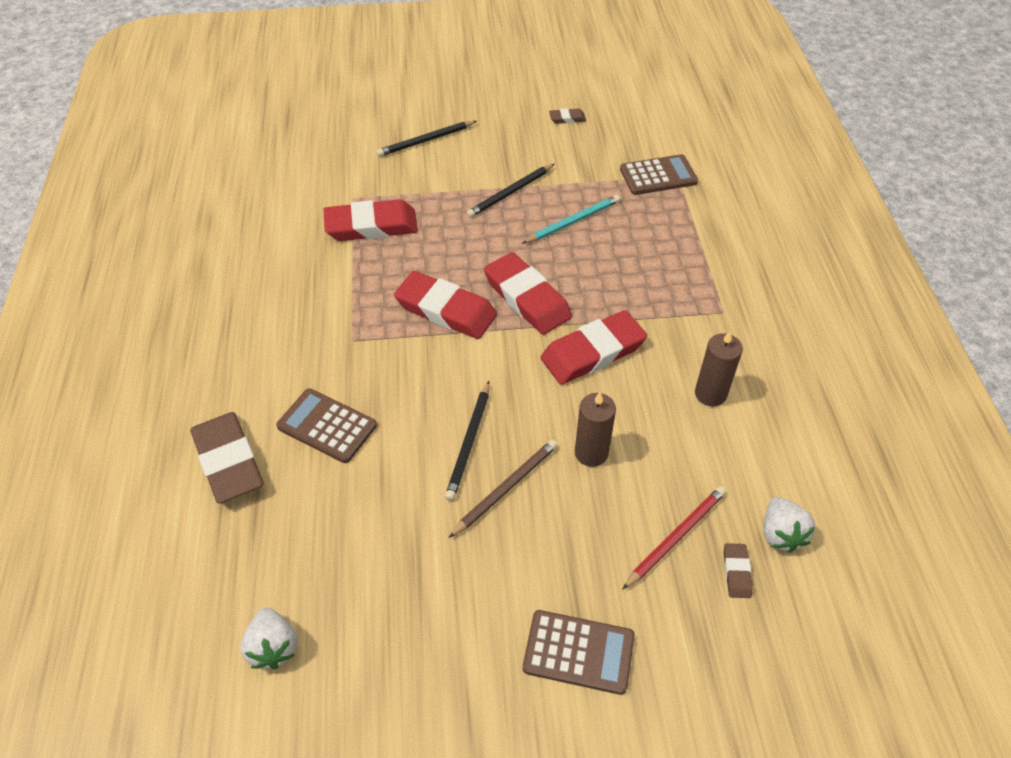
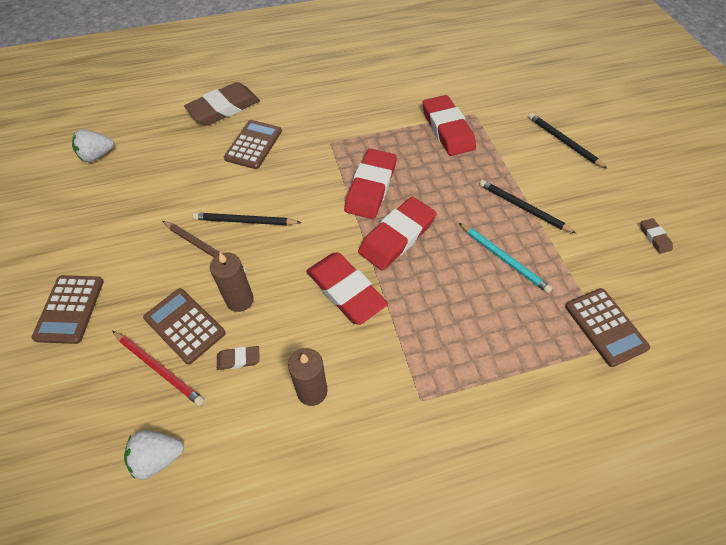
camera: 80 degrees right, 5 degrees up
(620, 511) = (184, 325): none -> brown calculator
(736, 572) = (123, 418): brown eraser -> brown eraser (238, 359)

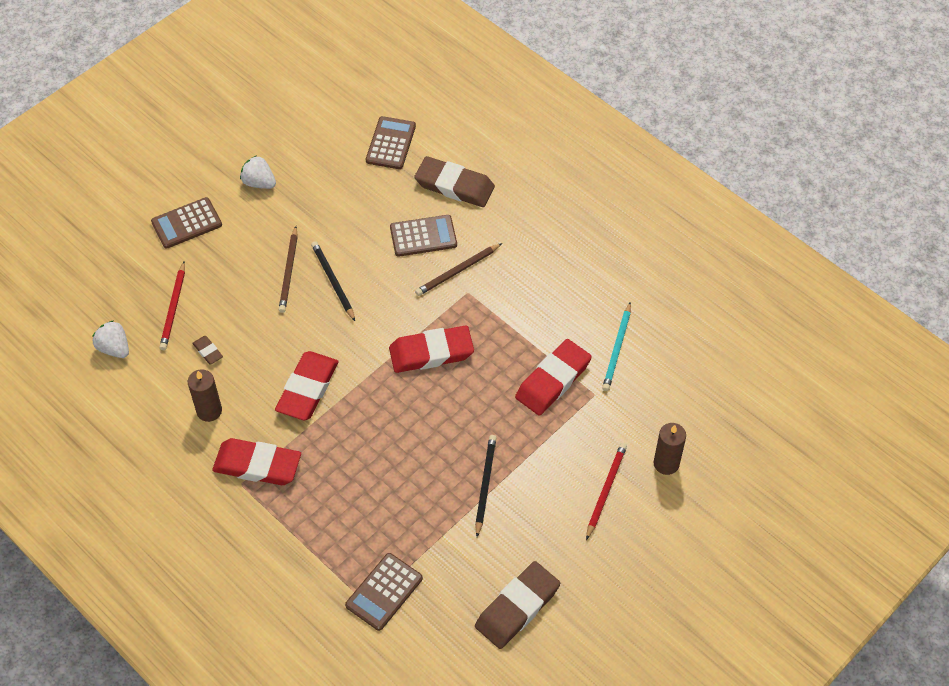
camera: 60 degrees right, 0 degrees up
(97, 156) = (335, 134): white strawberry -> white strawberry (259, 183)
(184, 325) = (215, 301): brown calculator -> brown calculator (391, 143)
(239, 300) = (256, 323): brown candle -> brown candle (666, 463)
(305, 139) = (457, 271): none -> brown pencil
(397, 236) = (386, 399): red eraser -> red eraser (257, 465)
(504, 259) = (412, 490): turquoise pencil -> turquoise pencil (617, 349)
(563, 142) = (605, 490): black pencil -> red pencil
(654, 237) = (517, 607): brown eraser -> brown eraser, size x2.23

